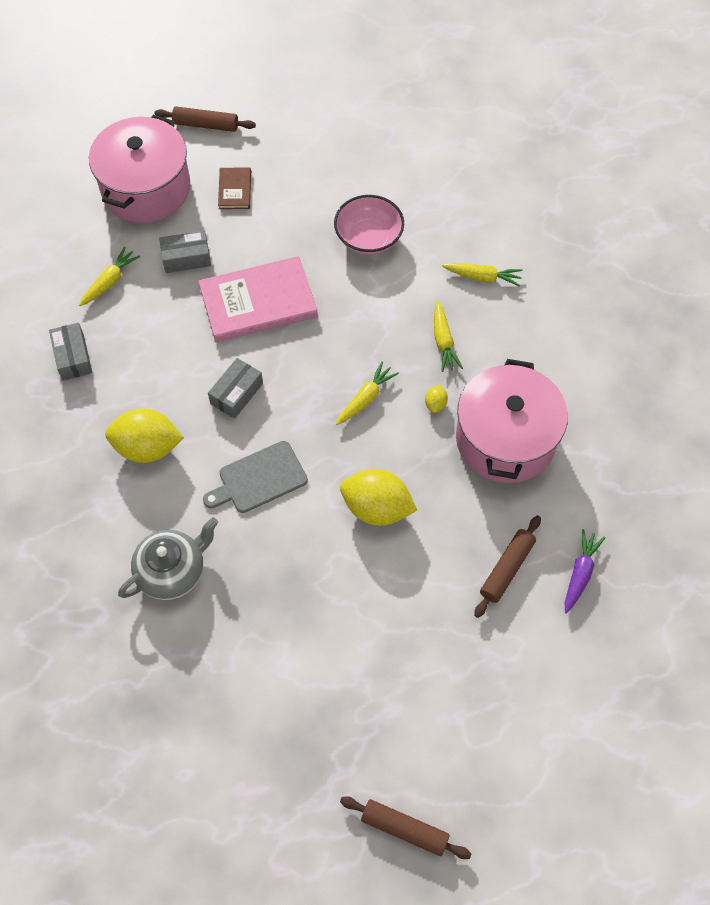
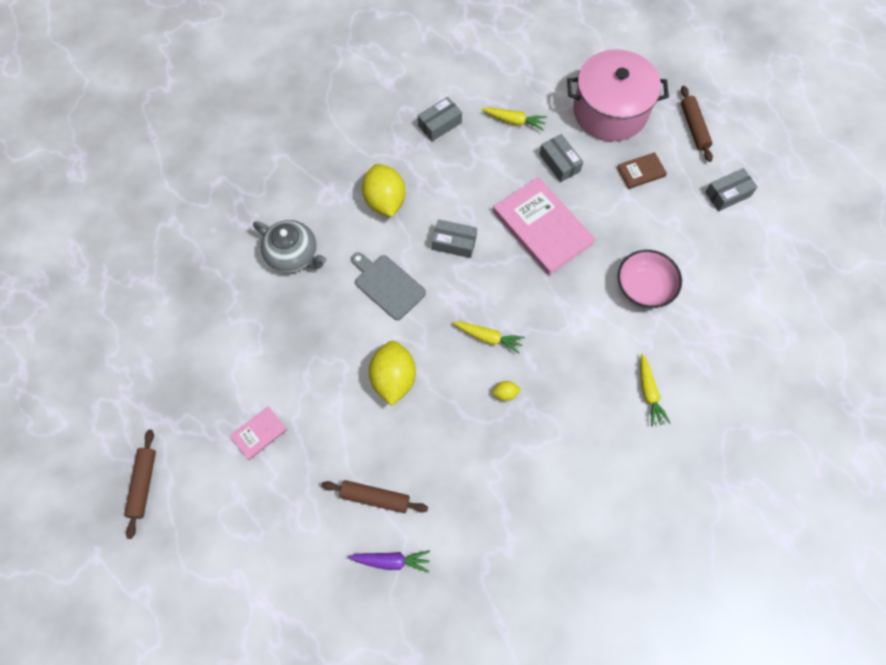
camera: 70 degrees right, 5 degrees up
(297, 128) = (727, 194): none -> grey box
(388, 673) = (259, 433): none -> pink book
(443, 341) = (568, 380): yellow carrot -> none
(505, 439) = (494, 461): pink pot -> none

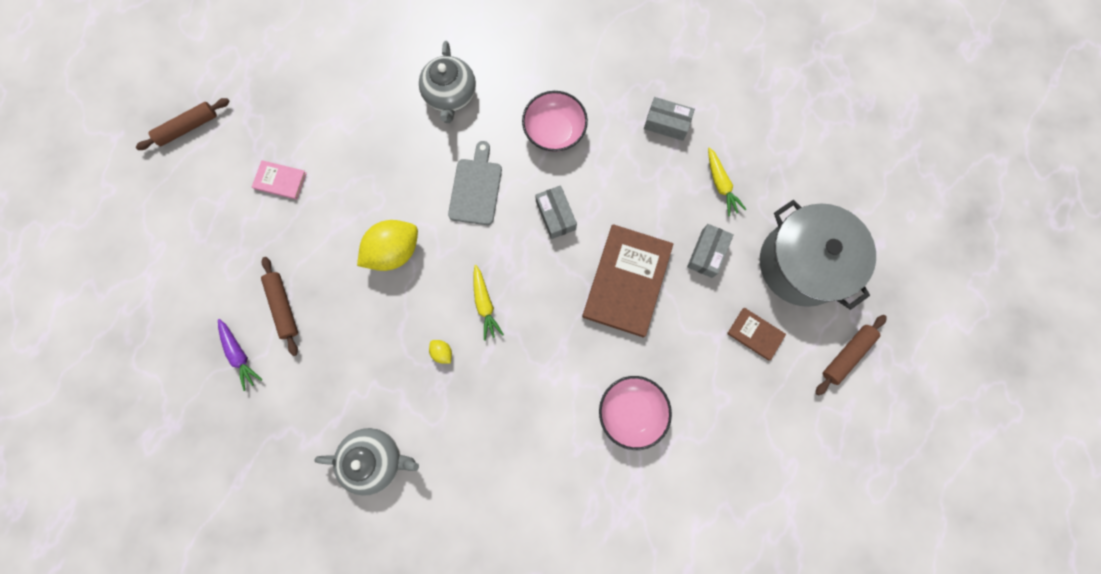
camera: 55 degrees right, 10 degrees up
(385, 201) = (554, 131): yellow lemon -> pink bowl
(542, 228) = (626, 281): pink book -> brown book
(558, 499) = (375, 459): none -> grey teapot
(610, 111) = (801, 264): pink pot -> grey pot
(649, 393) = (527, 480): yellow carrot -> none
(727, 194) = (793, 433): grey box -> none

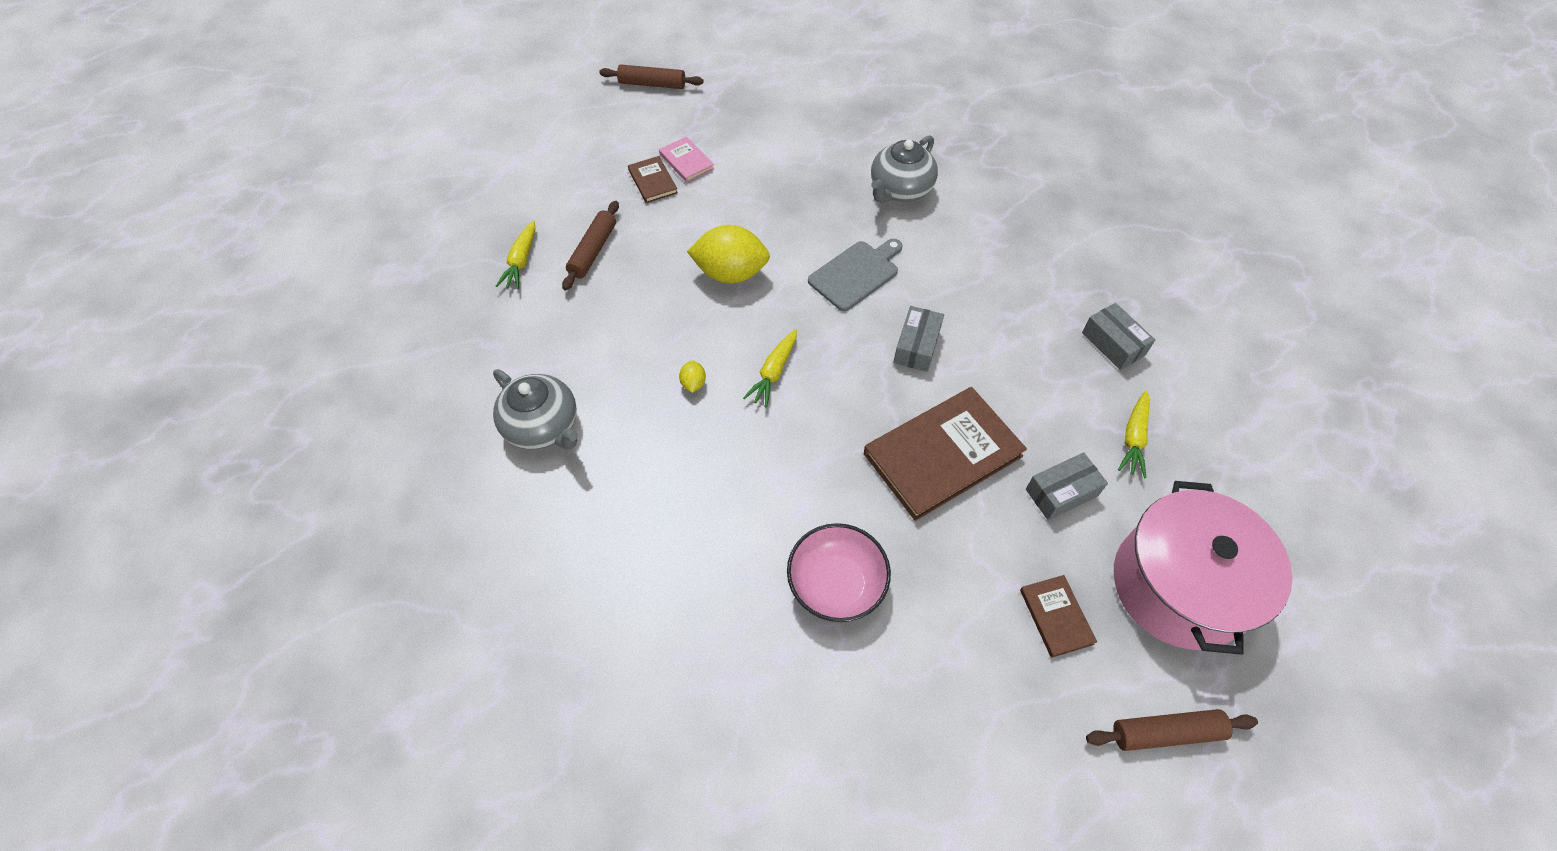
camera: 40 degrees right, 20 degrees down
(240, 355) = (521, 261): purple carrot -> yellow carrot
(271, 217) = (652, 181): none -> brown book
(554, 131) = (979, 277): pink bowl -> none
(801, 264) = (1178, 586): grey pot -> pink pot

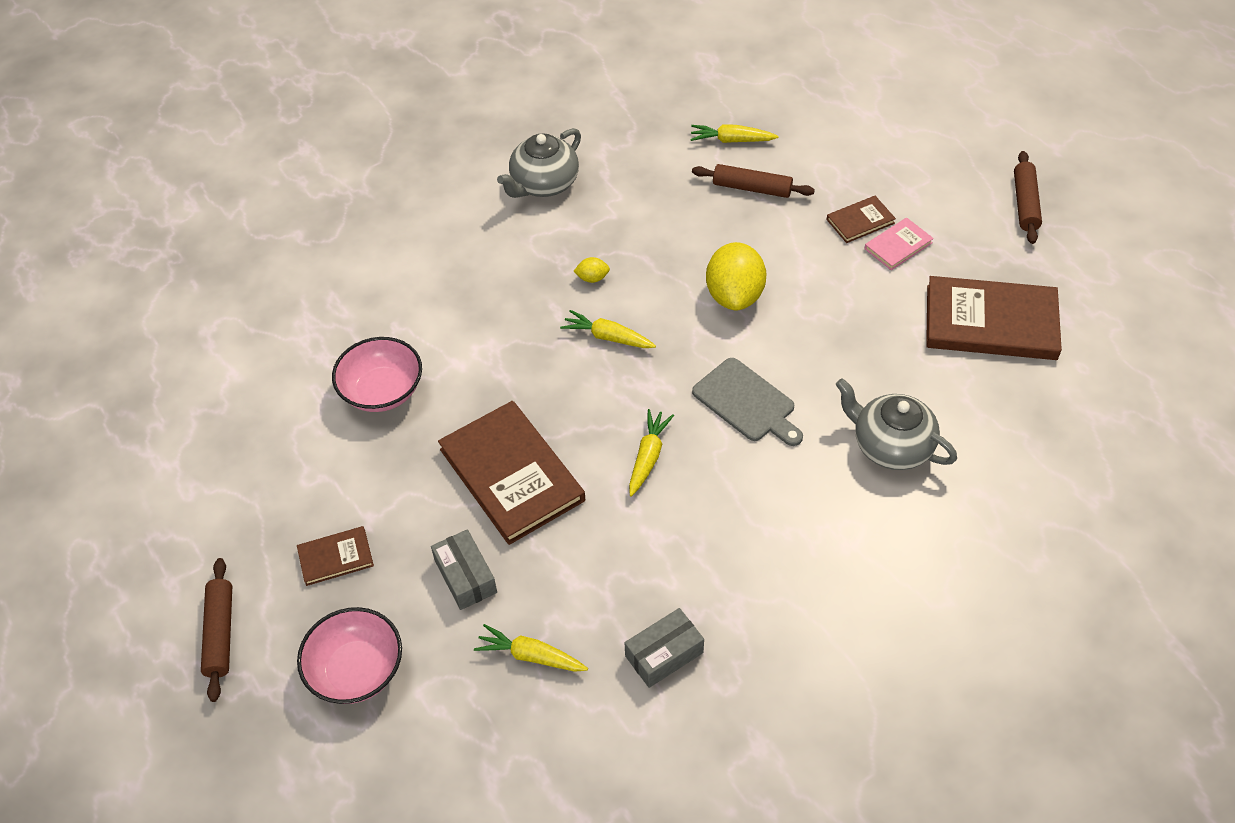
camera: 90 degrees right, 5 degrees down
(778, 120) = (990, 322): none -> brown book
(916, 346) = (648, 456): grey box -> yellow carrot
(1178, 586) = (356, 670): pink pot -> pink bowl

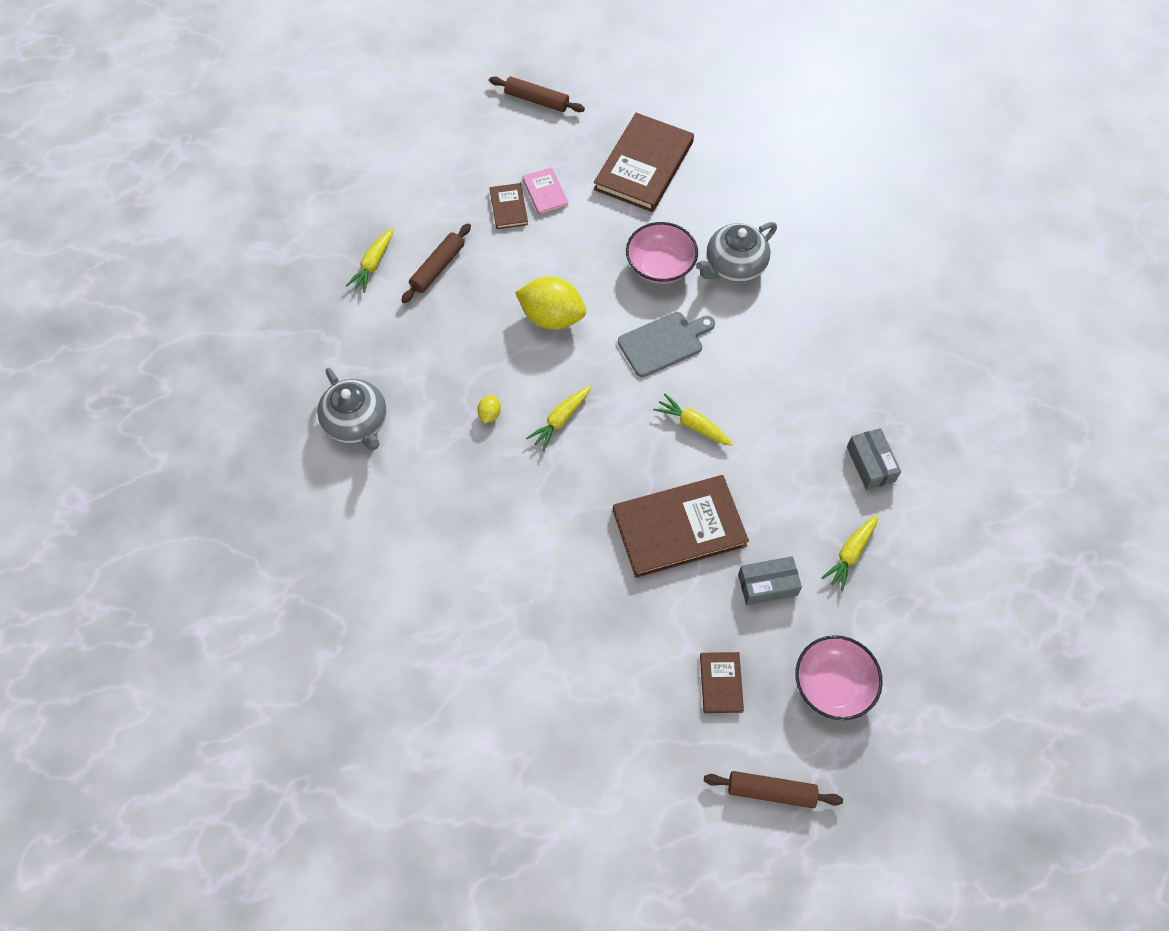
camera: 75 degrees left, 10 degrees up
(382, 391) = (554, 612): pink bowl -> pink bowl (660, 266)

